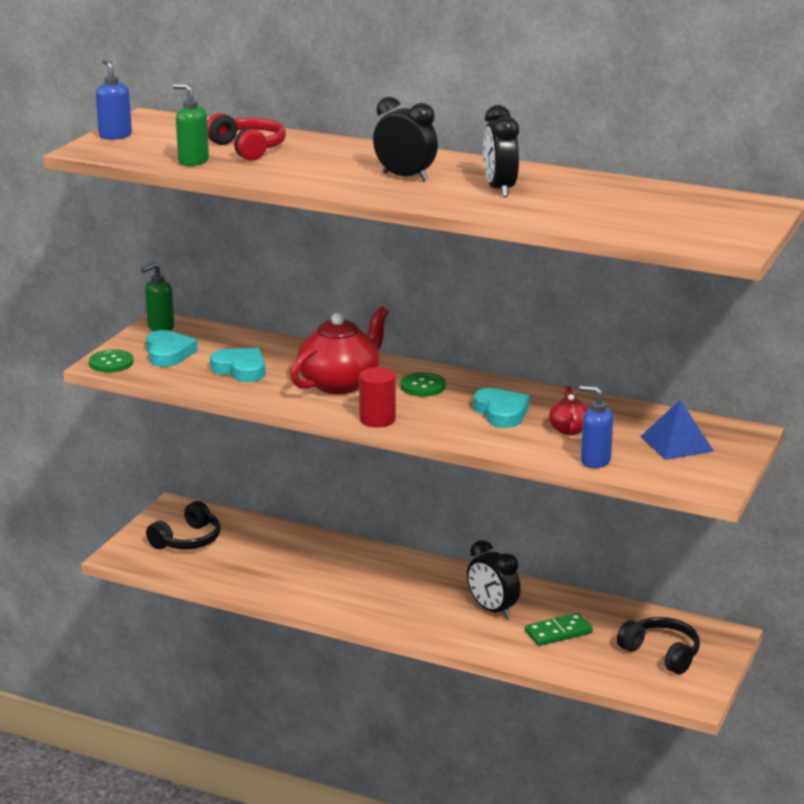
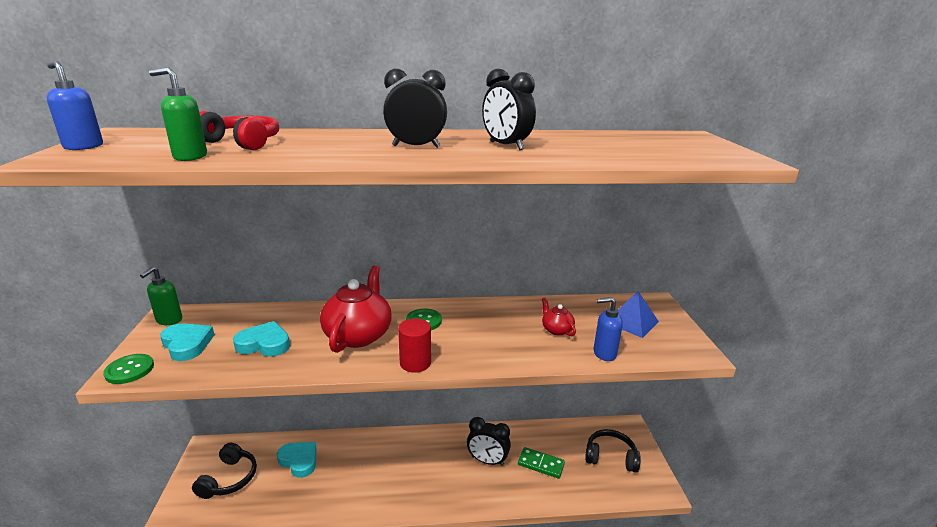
camera: 30 degrees left, 0 degrees up
(501, 412) = (499, 329): turquoise heart -> turquoise heart (299, 460)
(558, 632) = (541, 464): green domino -> green domino turned 75 degrees clockwise

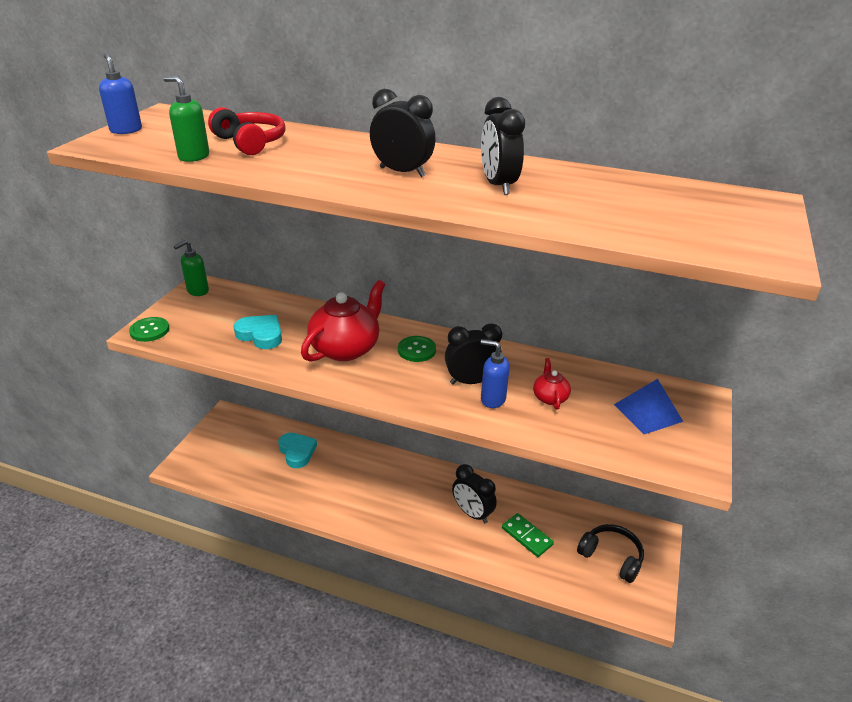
camera: 25 degrees right, 10 degrees up
(187, 344) = (201, 318): turquoise heart -> none
(229, 479) = (234, 448): black headphones -> none
(415, 363) = (380, 391): red cylinder -> none
(487, 334) = (471, 381): none -> black clock
(604, 353) = (582, 438): blue soap dispenser -> blue soap dispenser (492, 399)

